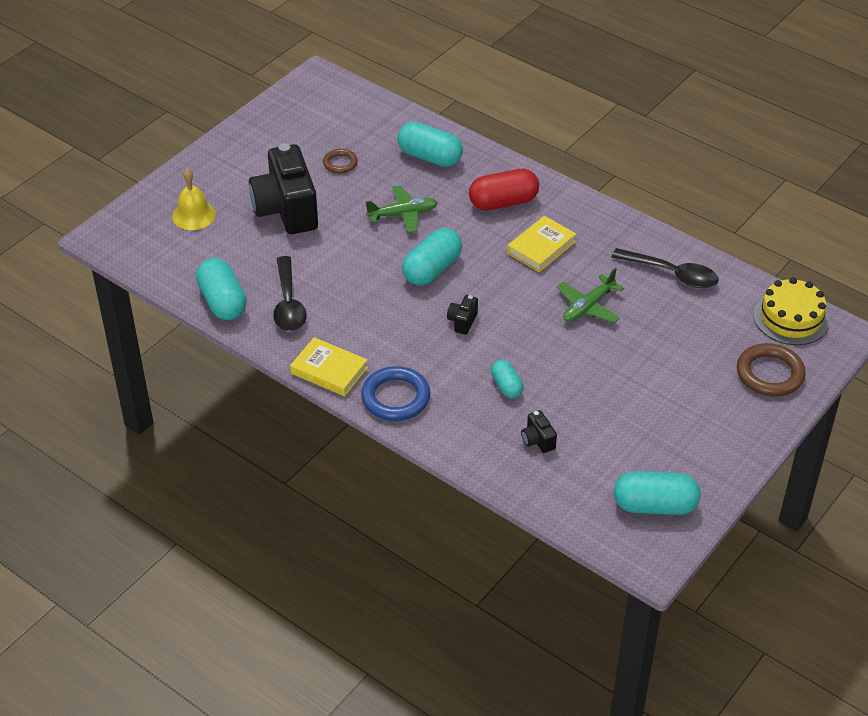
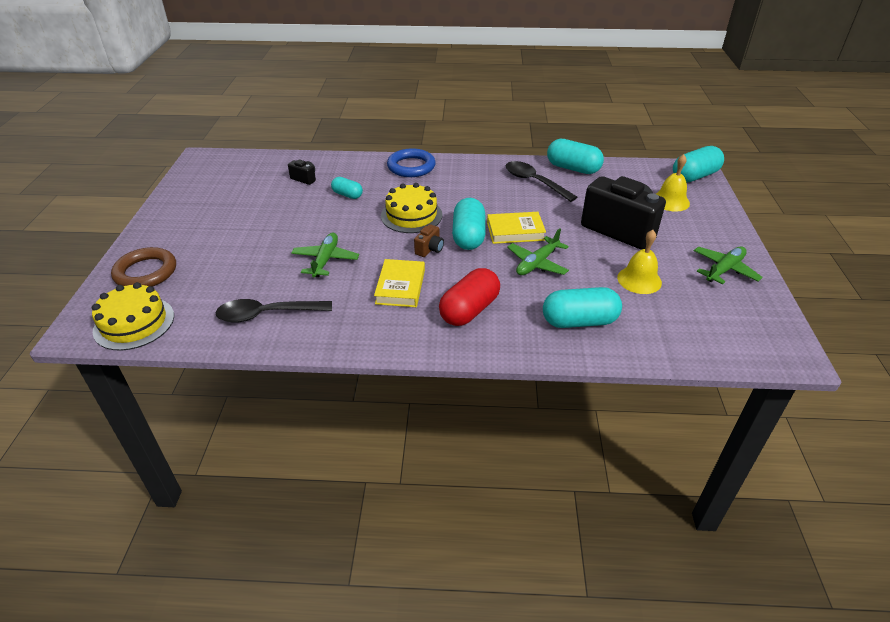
camera: 145 degrees right, 5 degrees down
(262, 140) = (724, 270): none -> green plane
(329, 370) = (465, 163): yellow book -> yellow book (515, 231)
(340, 163) = (639, 280): brown ring -> yellow bell
(462, 322) = (411, 215): black camera -> yellow cake
(482, 272) = (429, 249): none -> brown camera
(655, 505) = (209, 177): turquoise capsule -> turquoise capsule (694, 176)

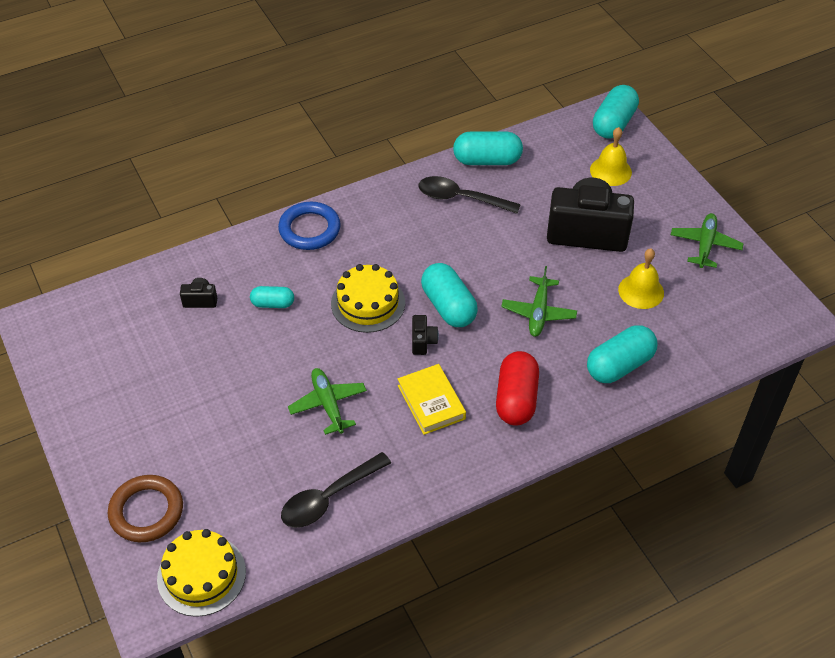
camera: 30 degrees left, 10 degrees up
(429, 249) = (423, 342): brown camera -> black camera
(515, 231) = (489, 279): yellow book -> none

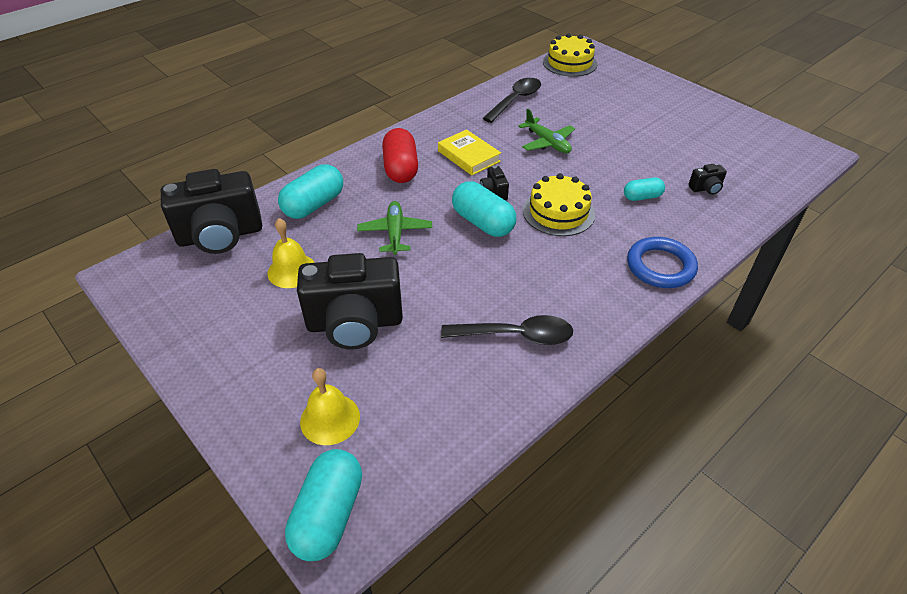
camera: 165 degrees right, 5 degrees down
(146, 511) = (626, 79): brown ring -> none
(487, 160) = (503, 398): turquoise capsule -> none
(705, 245) = (212, 335): green plane -> none
(715, 345) = (220, 236): none -> black camera

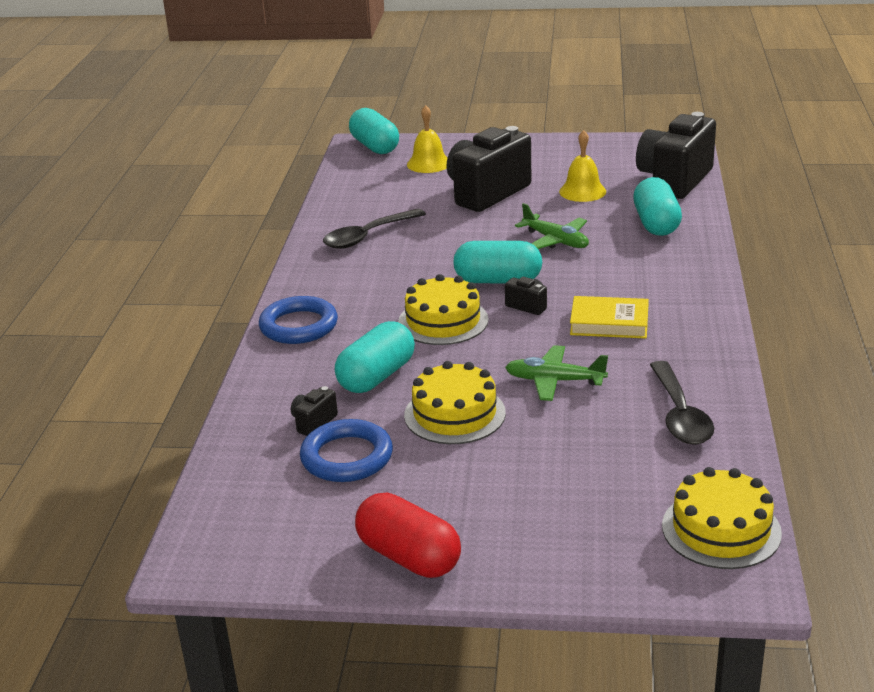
camera: 140 degrees right, 15 degrees down
(401, 169) = (647, 280): red capsule -> red capsule (409, 557)
(621, 153) = (455, 414): none -> yellow cake
(642, 197) = (376, 376): turquoise capsule -> turquoise capsule, size x1.73
(702, 161) = (347, 457): none -> blue ring

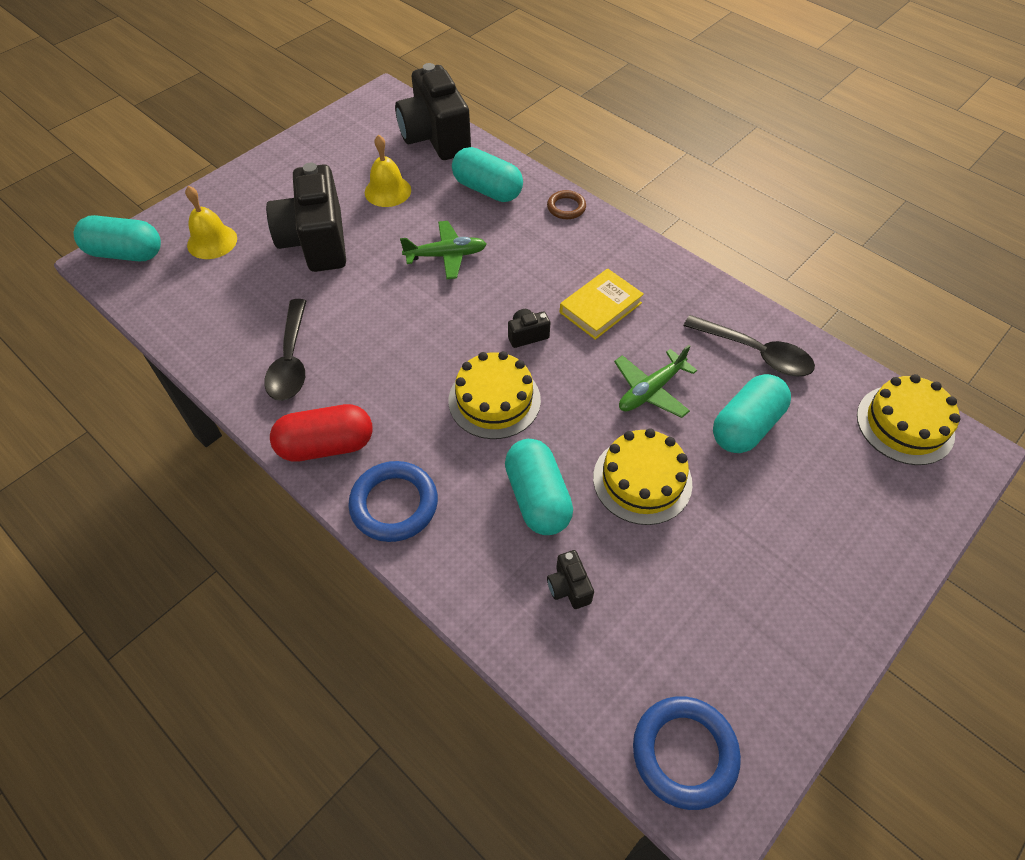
camera: 55 degrees left, 25 degrees up
(347, 457) = (643, 593): blue ring -> blue ring (684, 753)
(409, 557) = (816, 633): red capsule -> red capsule (326, 445)
(498, 280) = (468, 327): turquoise capsule -> turquoise capsule (746, 426)
(698, 262) = (566, 207): none -> brown ring

